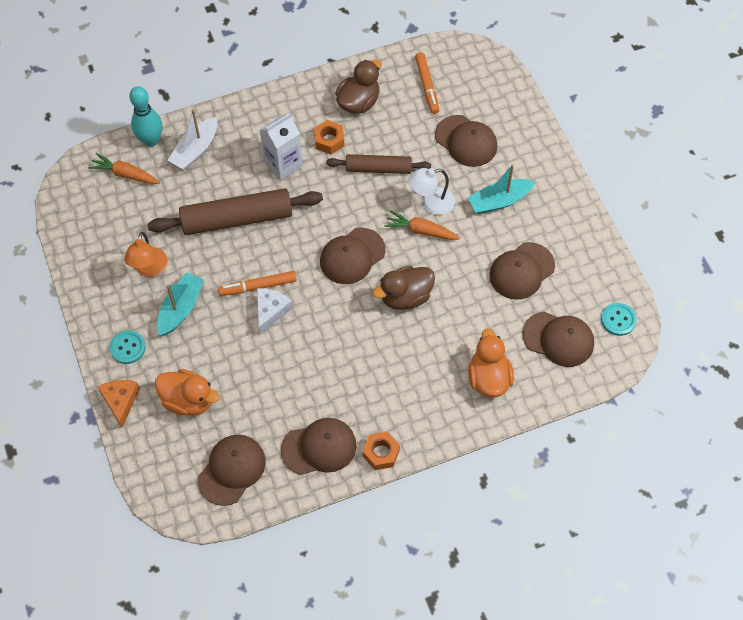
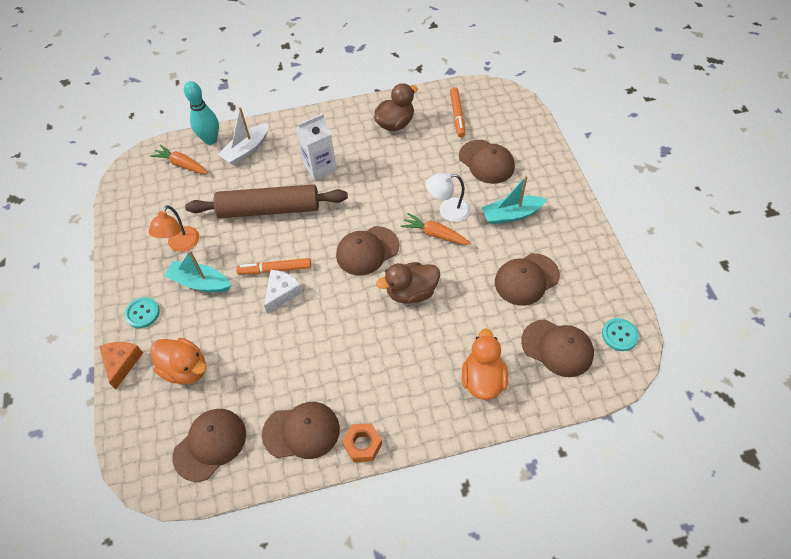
camera: 10 degrees right, 5 degrees down
(181, 308) = (200, 282): turquoise boat -> turquoise boat turned 105 degrees counterclockwise
(329, 140) = (364, 152): orange nut -> none
(378, 169) = (404, 178): brown rolling pin -> none

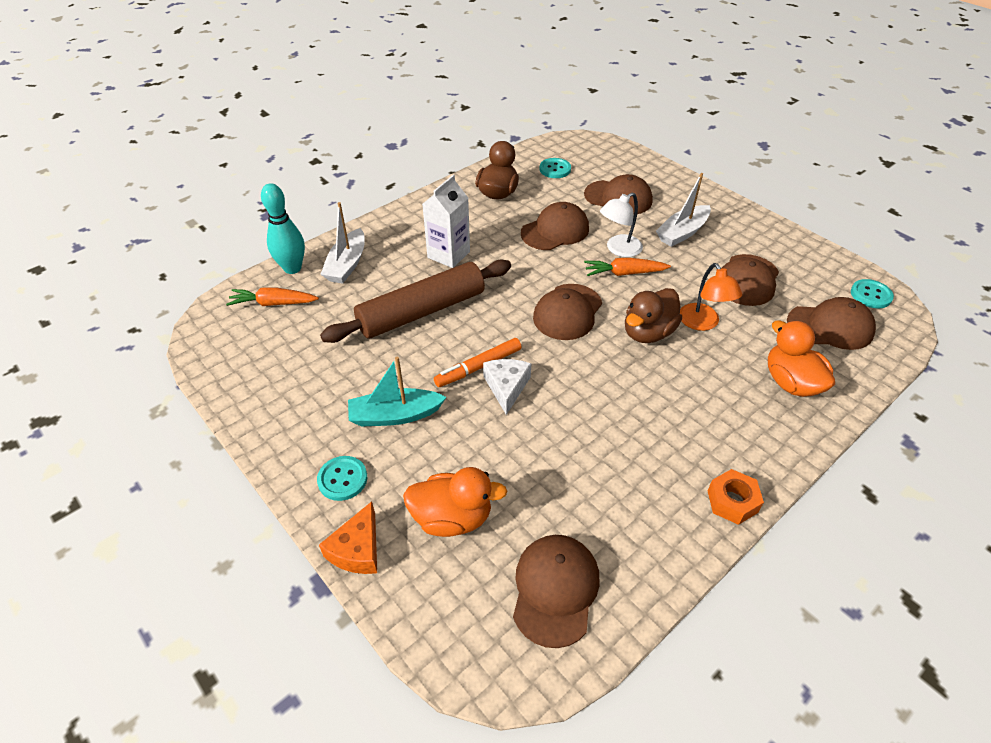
camera: 30 degrees left, 10 degrees down
(122, 363) = (357, 549): orange cheese -> orange cheese turned 135 degrees counterclockwise
(181, 245) = (337, 385): orange lamp -> orange lamp (702, 323)
(301, 431) = (653, 520): brown cap -> brown cap (555, 231)
(457, 115) = (555, 169): orange marker -> turquoise button
(511, 215) = (682, 232): turquoise boat -> white boat

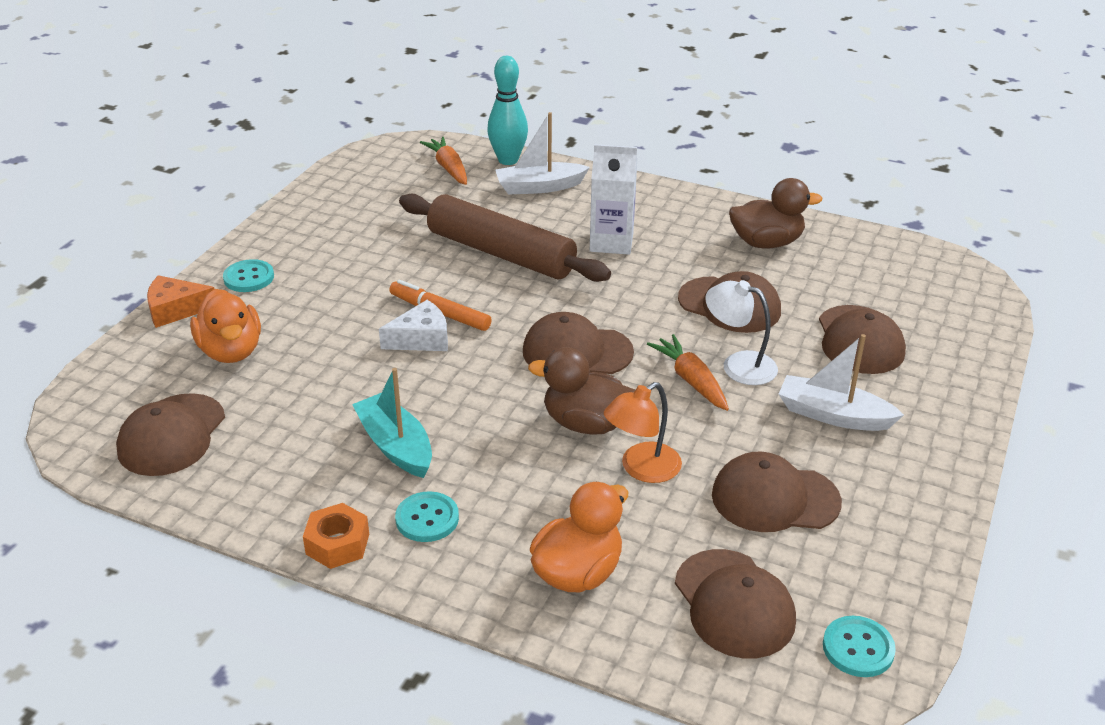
camera: 65 degrees right, 10 degrees down
(395, 415) = (341, 282): turquoise boat -> turquoise boat (396, 446)
(555, 169) = (870, 272): turquoise button -> turquoise button (427, 519)
(555, 590) = (172, 435): brown cap -> brown cap turned 120 degrees clockwise

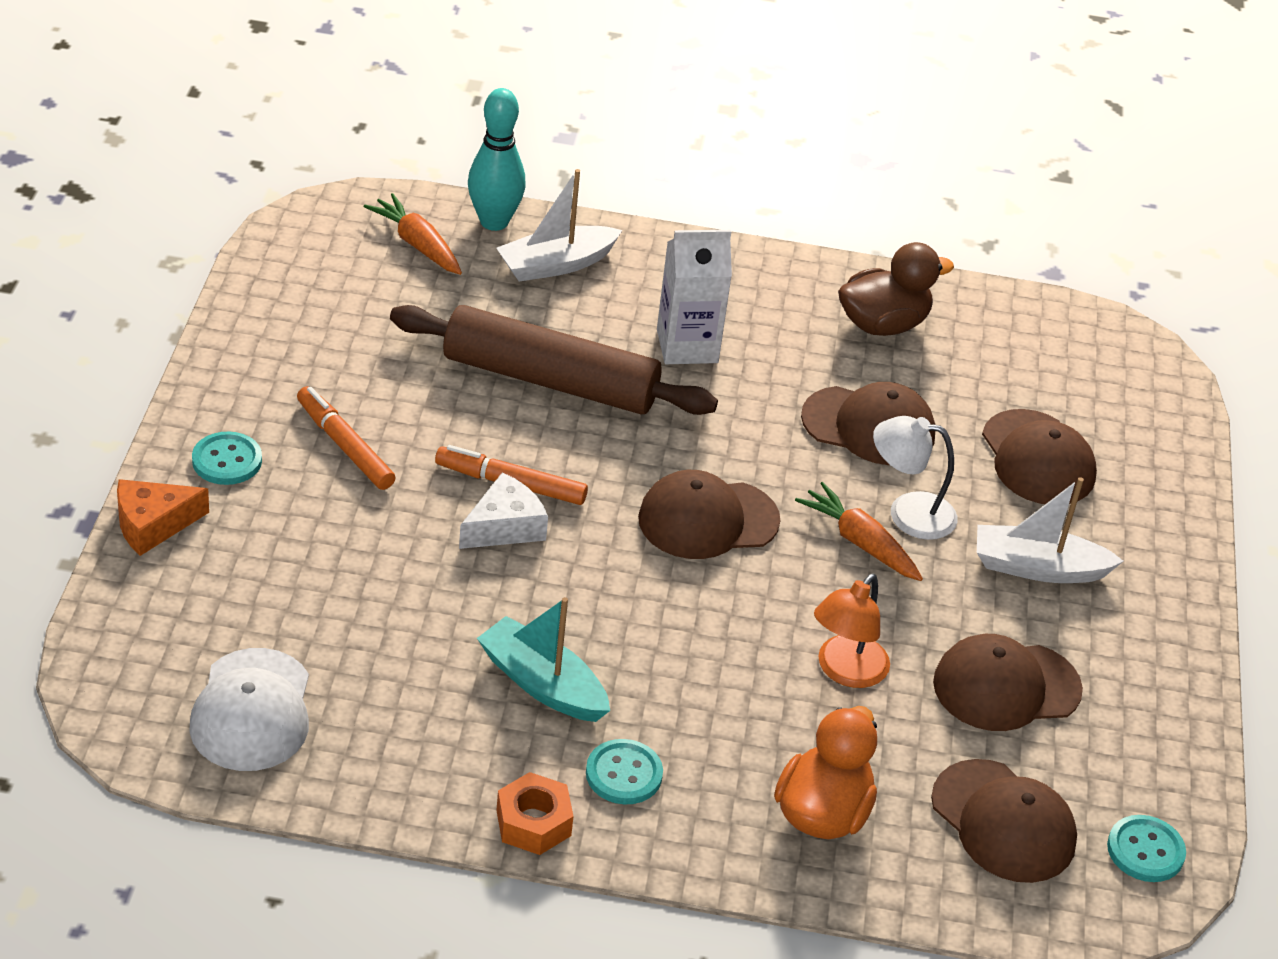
camera: 20 degrees left, 5 degrees up
(172, 435) = (252, 710): brown cap -> white cap
(231, 351) = (263, 578): orange duck -> none
(334, 277) = (345, 446): none -> orange marker
(586, 424) = (758, 620): brown duck -> none

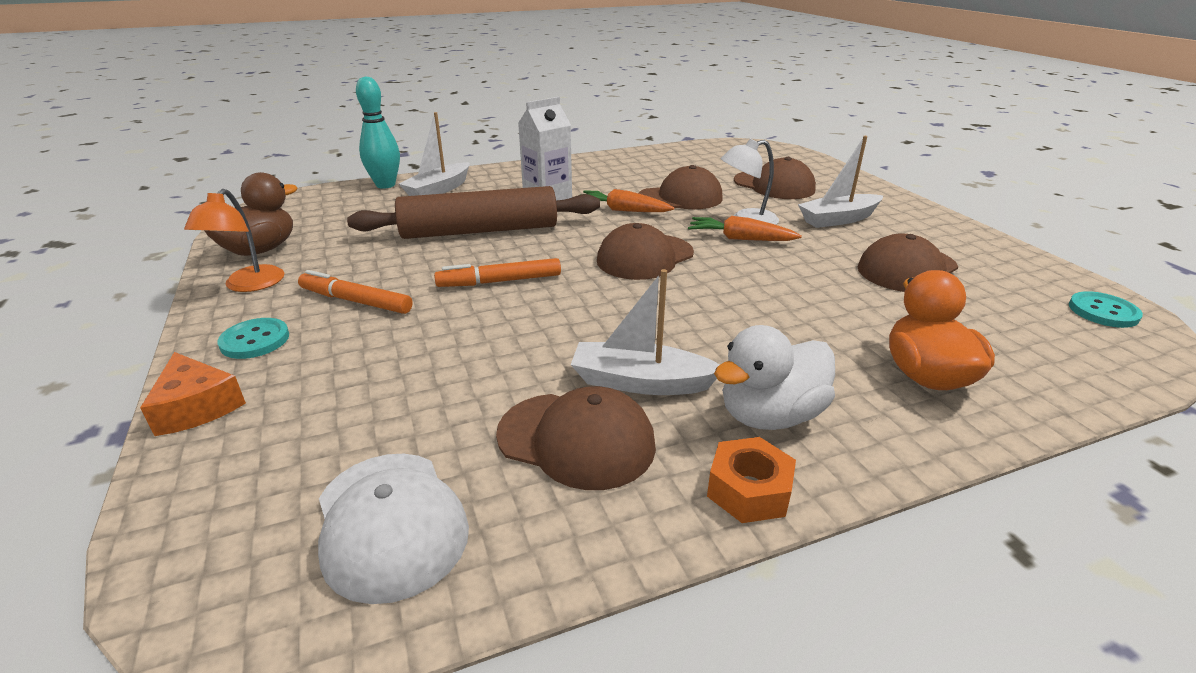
camera: 25 degrees left, 10 degrees down
(153, 524) = (197, 407): orange cheese -> orange cheese turned 75 degrees counterclockwise
(417, 244) = (341, 203): orange carrot -> orange carrot (622, 210)
(504, 526) = (517, 303): white cheese -> none
(542, 684) = (640, 382): turquoise boat -> white boat
(624, 774) = (770, 415): turquoise button -> white duck
(845, 671) = (819, 295): orange lamp -> orange lamp (249, 285)
(883, 324) = (638, 166): brown duck -> brown duck (260, 250)
(1003, 822) = (1019, 331): brown cap -> brown cap (576, 440)

